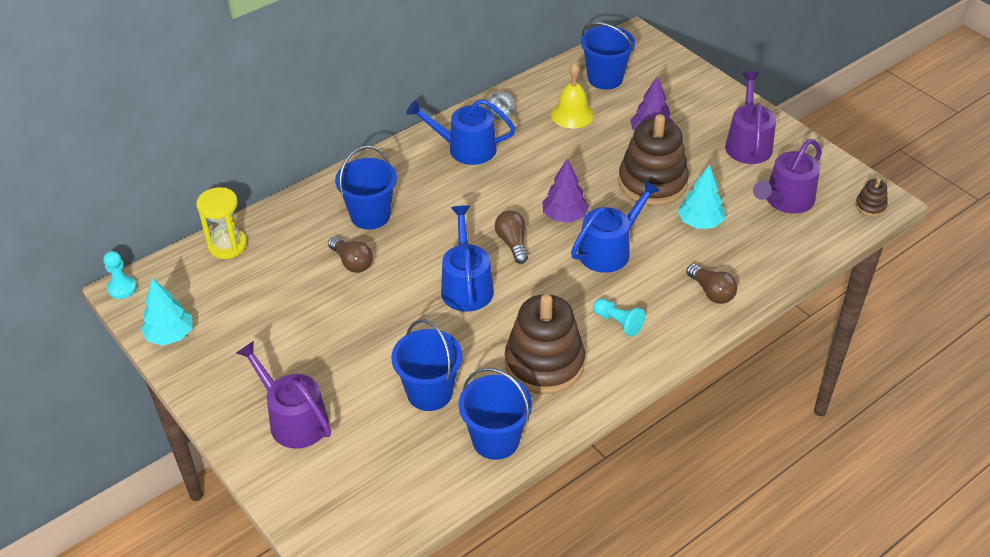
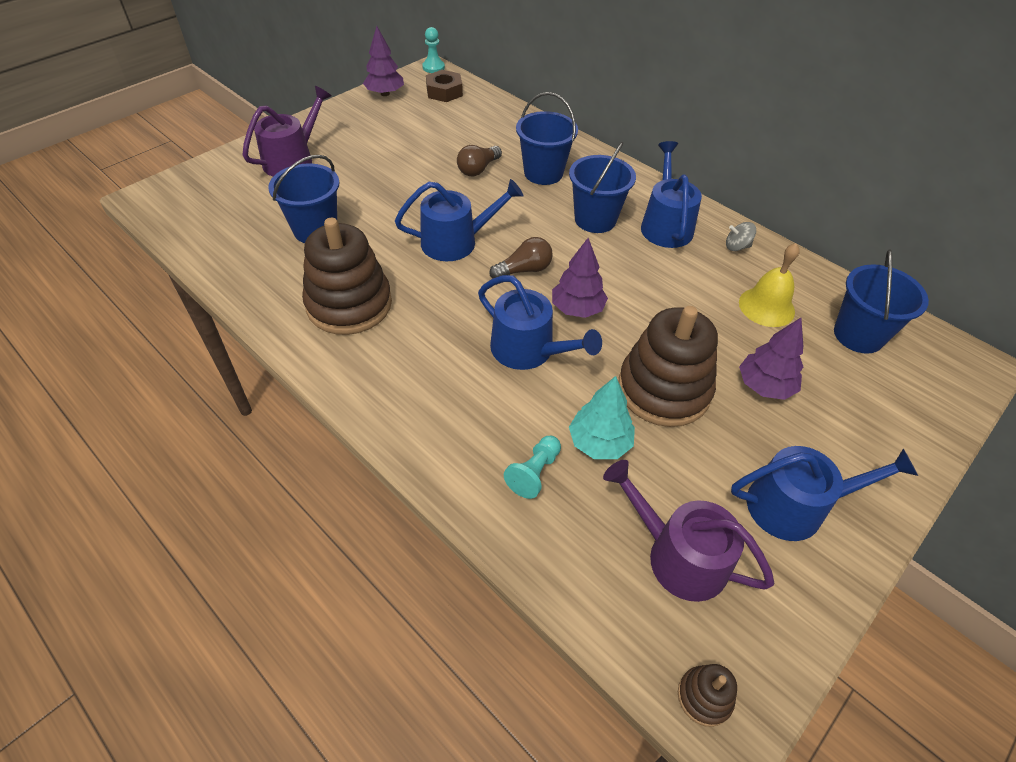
camera: 80 degrees right, 5 degrees up
(170, 335) = (385, 94): turquoise tree -> purple tree
(185, 281) = (444, 92): none -> brown nut
(227, 245) = (488, 104): yellow hourglass -> none
(495, 440) = (252, 276): blue bucket -> blue bucket (595, 219)
(618, 323) = (410, 362): turquoise pawn -> turquoise pawn (534, 473)
(711, 292) = (468, 455): brown light bulb -> none
(748, 143) = (795, 506): purple watering can -> blue watering can

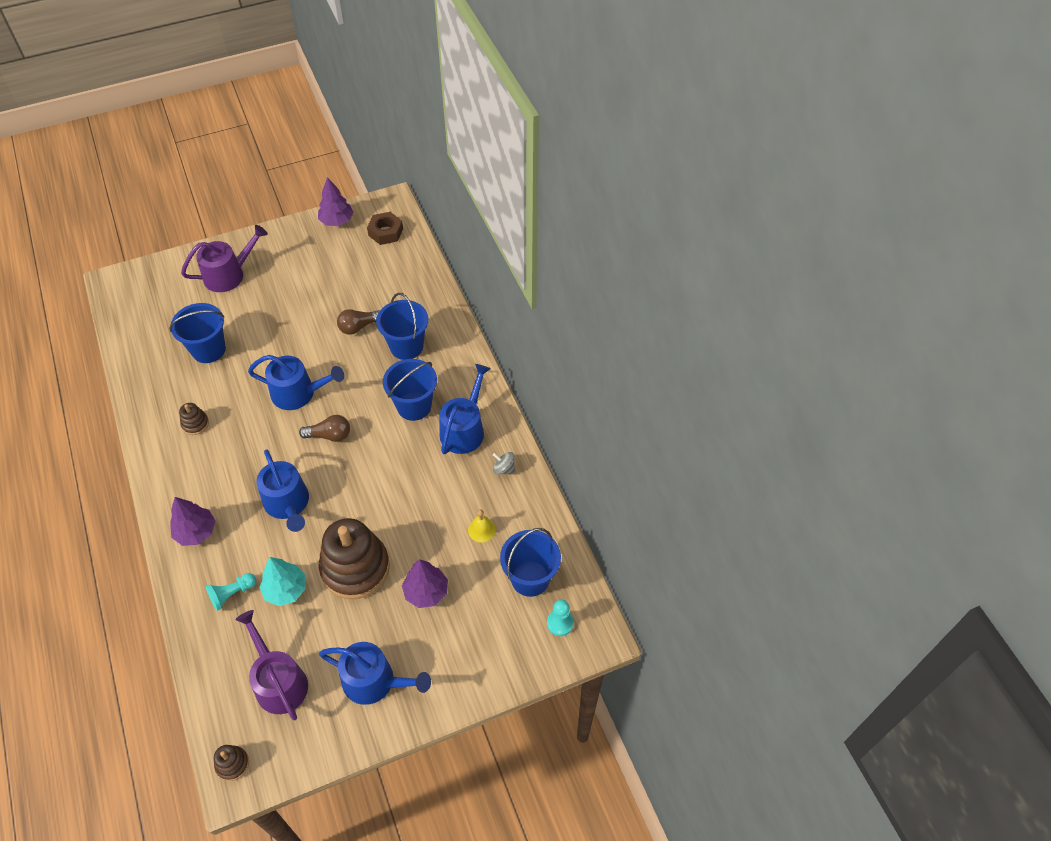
camera: 25 degrees right, 5 degrees up
(349, 304) = (195, 424): brown stacking toy -> brown stacking toy, size x0.43
(433, 67) = (394, 200): turquoise pawn -> turquoise pawn (560, 623)
(577, 309) = (343, 482): purple tree -> purple tree (196, 532)
(766, 307) = (481, 530): yellow bell -> yellow bell, size x0.63

